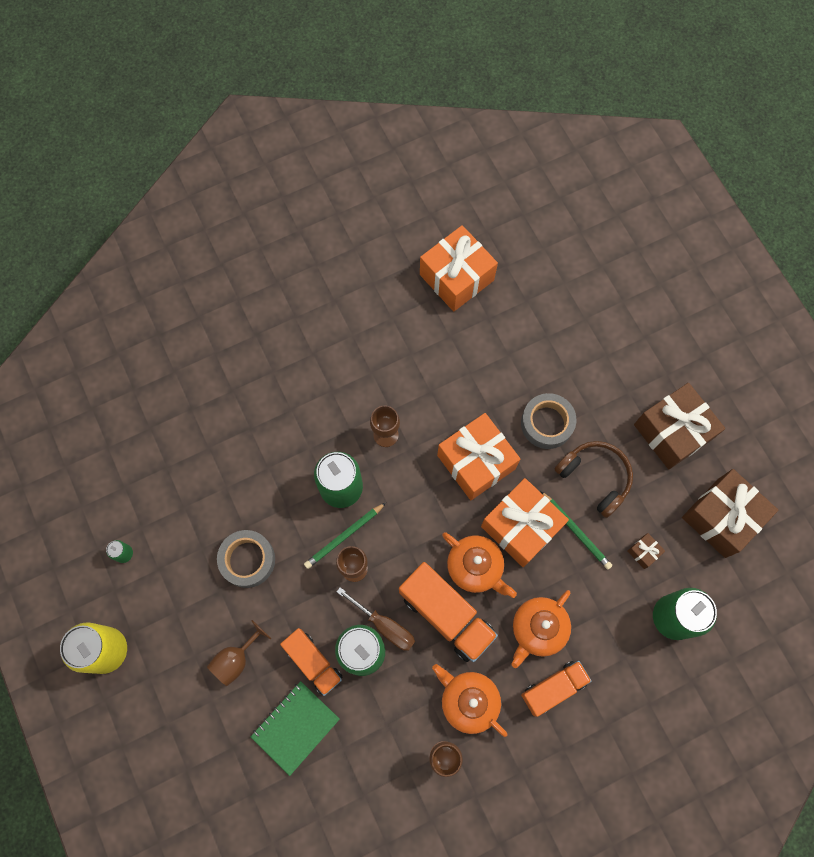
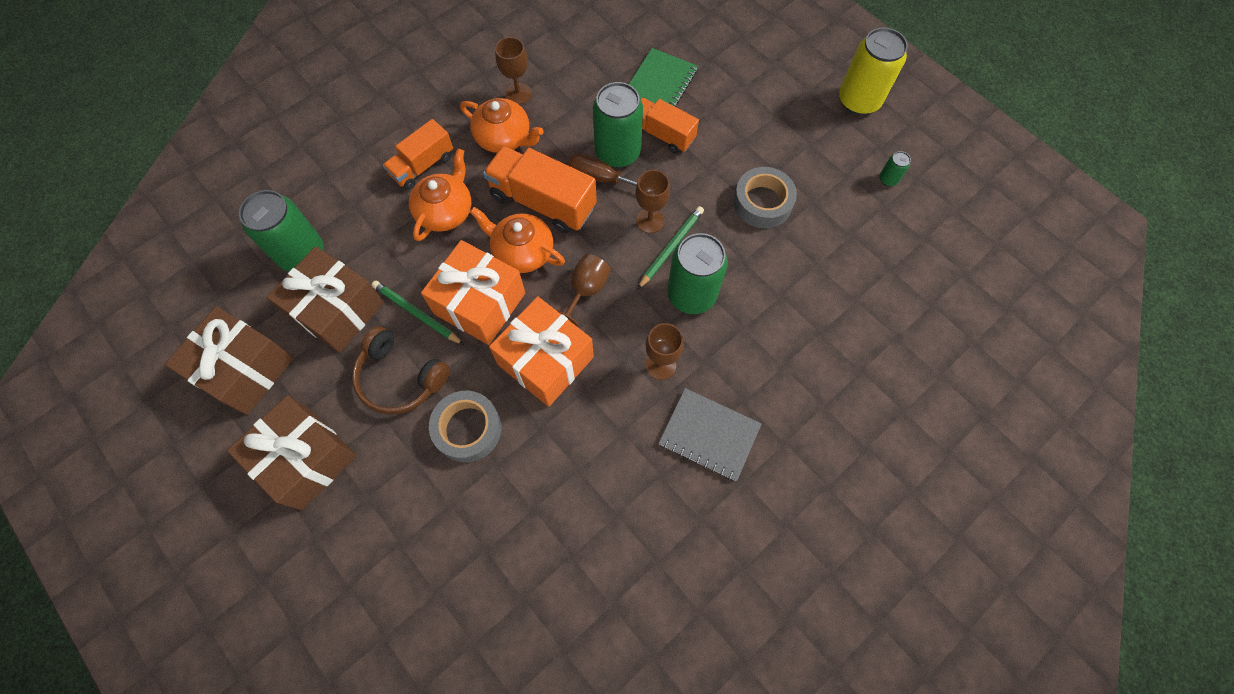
camera: 165 degrees right, 5 degrees down
(236, 659) = (736, 121): brown goblet -> brown goblet (585, 290)
(366, 373) = (709, 435): none -> grey notebook
(456, 277) = (629, 609): orange gift -> none
(643, 552) = (337, 310): brown gift -> brown gift, size x2.44

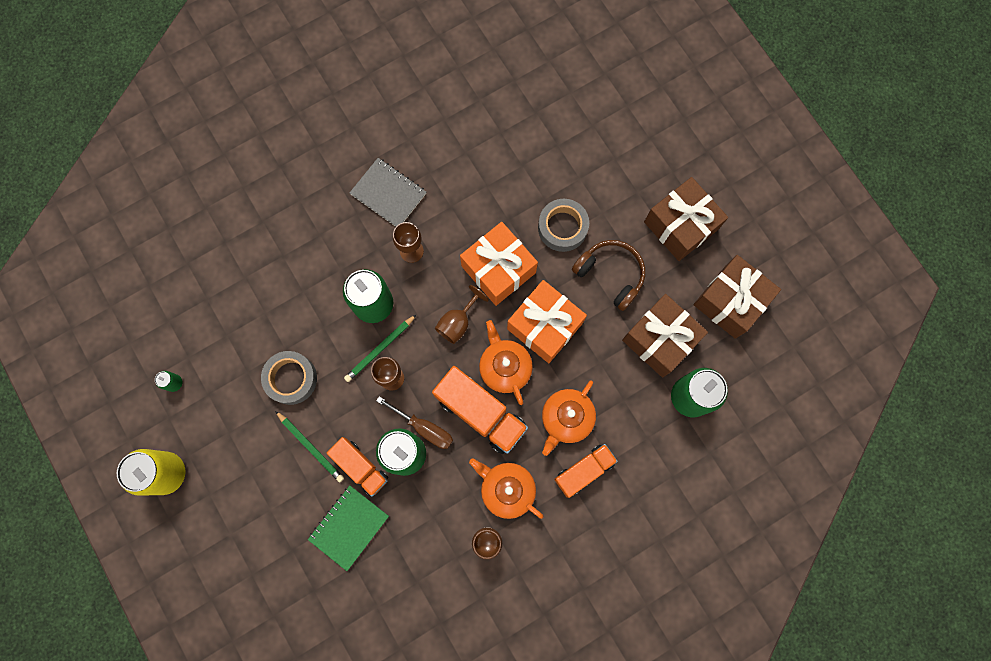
camera: 170 degrees left, 10 degrees up
(417, 313) = (595, 326): green pencil -> green pencil (310, 447)
(522, 251) = (505, 367): orange teapot -> orange teapot turned 150 degrees counterclockwise

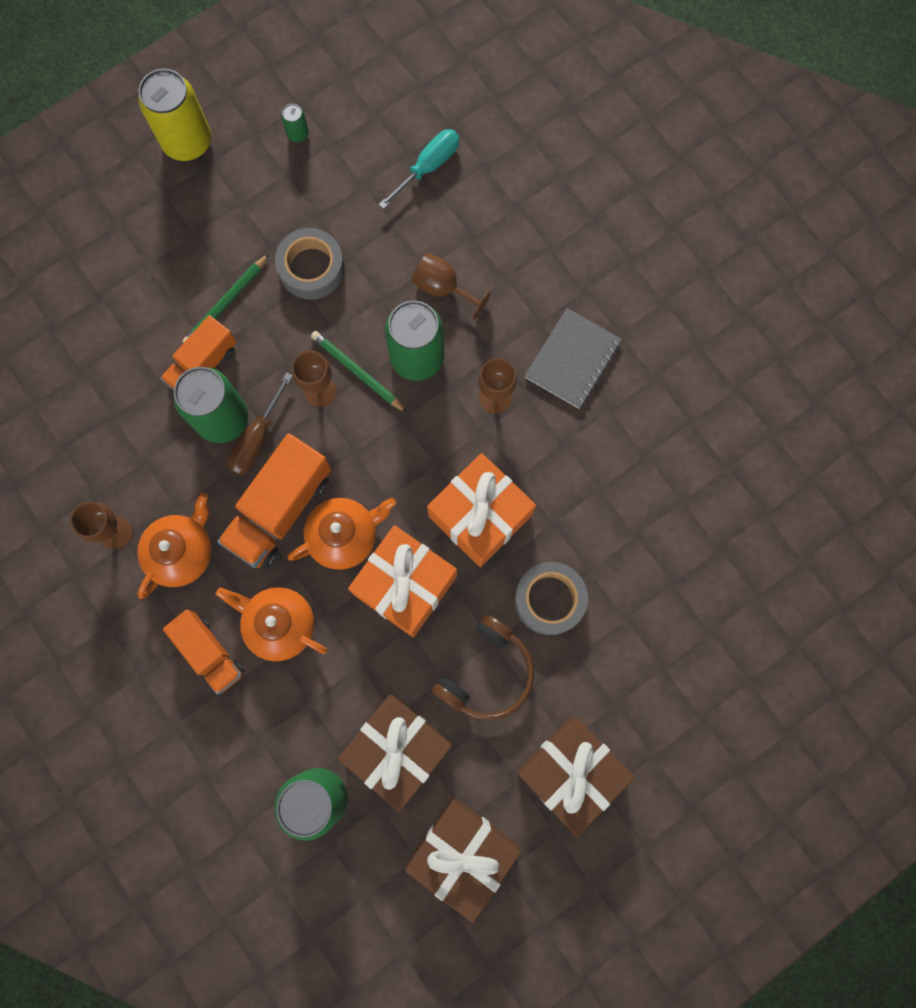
camera: 85 degrees right, 0 degrees up
(219, 284) = (428, 167): none -> turquoise screwdriver
(349, 527) = (128, 360): green notebook -> none
(458, 322) = (401, 468): brown goblet -> brown goblet (443, 288)

